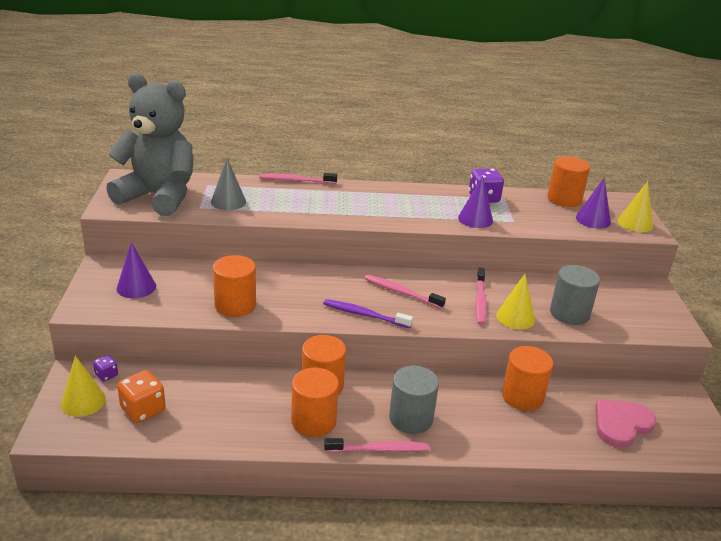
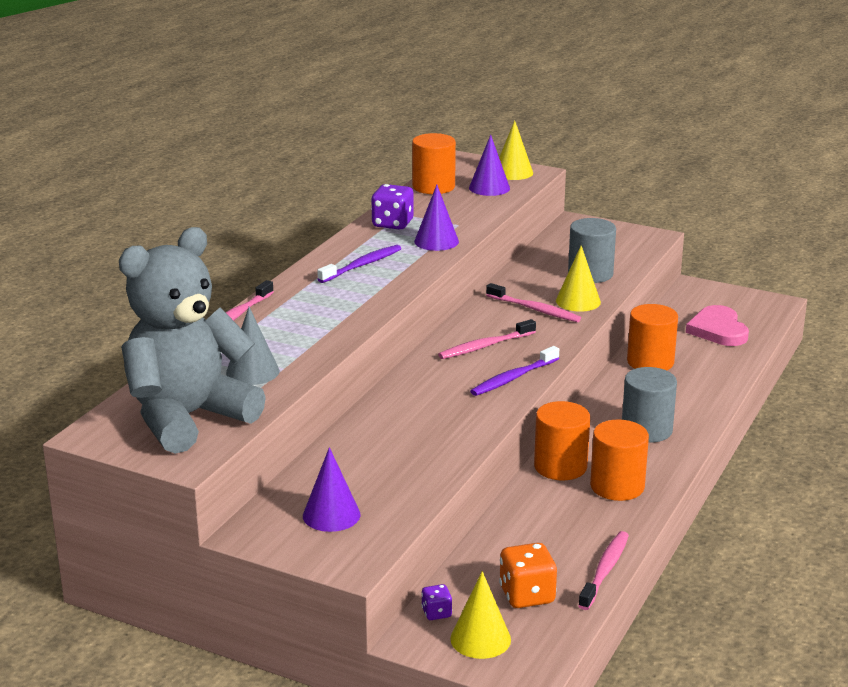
camera: 60 degrees left, 5 degrees down
(235, 305) = (432, 452): orange cylinder -> none
(379, 449) = (683, 460): pink toothbrush -> pink toothbrush (605, 570)
(407, 202) = (362, 265): none -> purple toothbrush

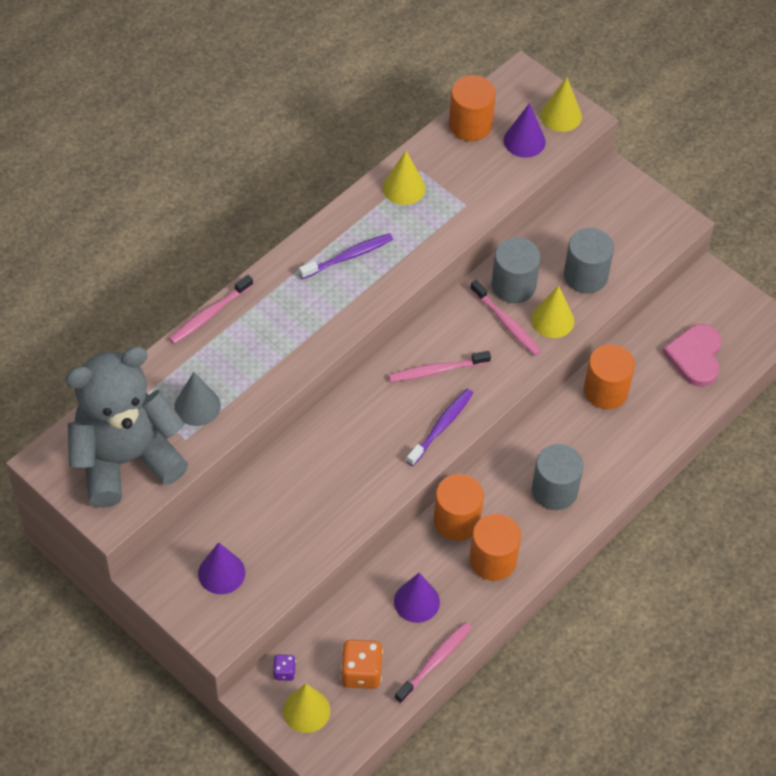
camera: 15 degrees right, 30 degrees up
(392, 224) = (404, 188): purple dice -> yellow cone
(436, 241) = (432, 231): purple cone -> purple cone (416, 601)
(513, 378) = (441, 426): purple toothbrush -> purple toothbrush turned 150 degrees clockwise
(526, 289) = (513, 285): none -> grey cylinder

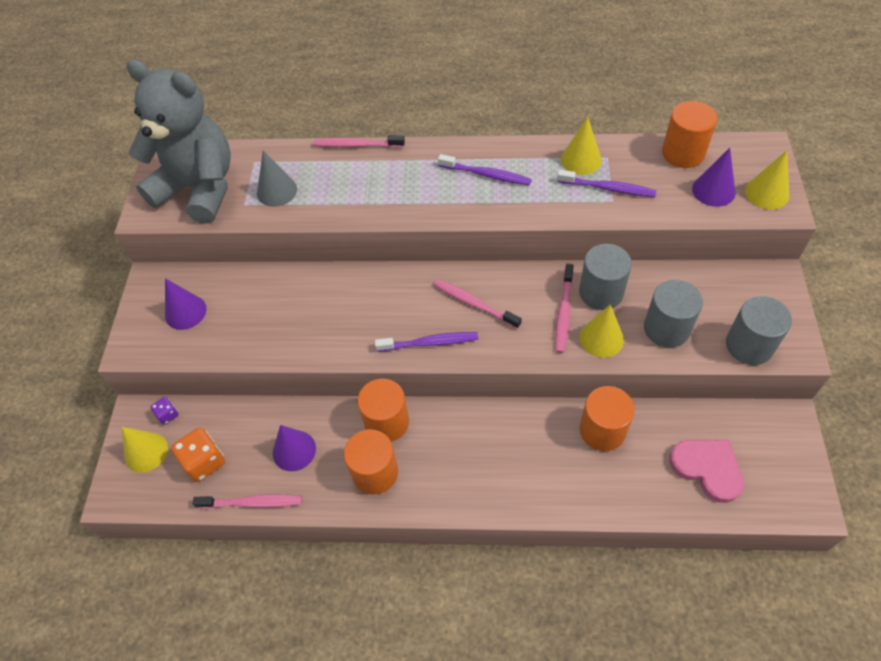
camera: 55 degrees right, 0 degrees up
(450, 197) = (608, 188): none -> purple toothbrush
(554, 490) = (477, 466): grey cylinder -> grey cylinder (749, 345)
(695, 357) = (707, 468): pink heart -> pink heart turned 75 degrees clockwise

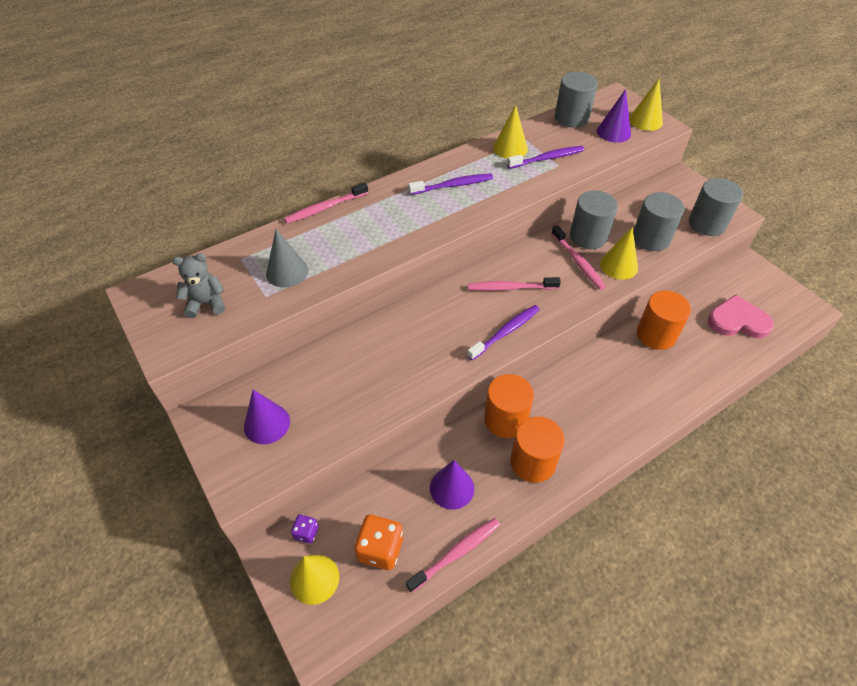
camera: 40 degrees left, 5 degrees down
(199, 188) = (206, 303): grey teddy bear -> grey teddy bear, size x0.41
(683, 153) = (571, 118): orange cylinder -> grey cylinder

